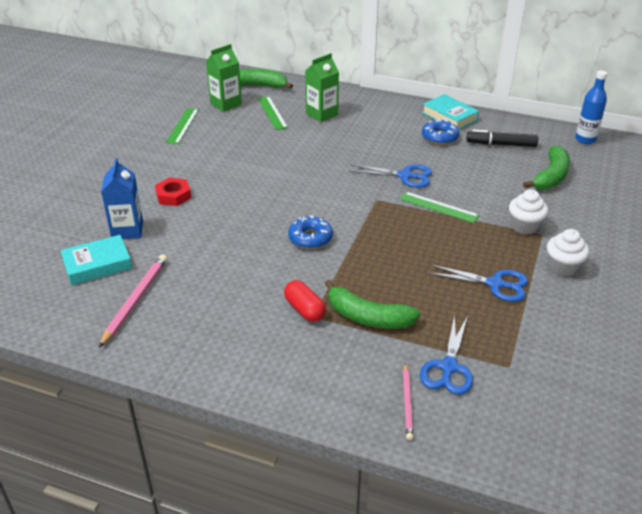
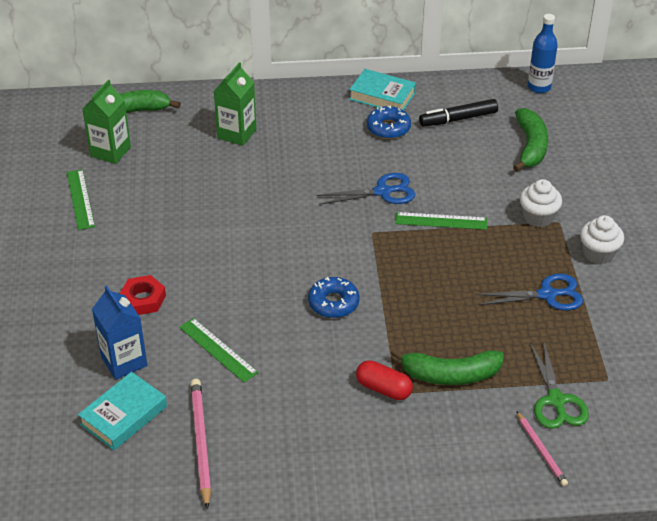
camera: 25 degrees left, 5 degrees up
(272, 113) = (176, 148): green ruler -> green ruler (218, 349)
(448, 367) = (556, 400): blue scissors -> green scissors

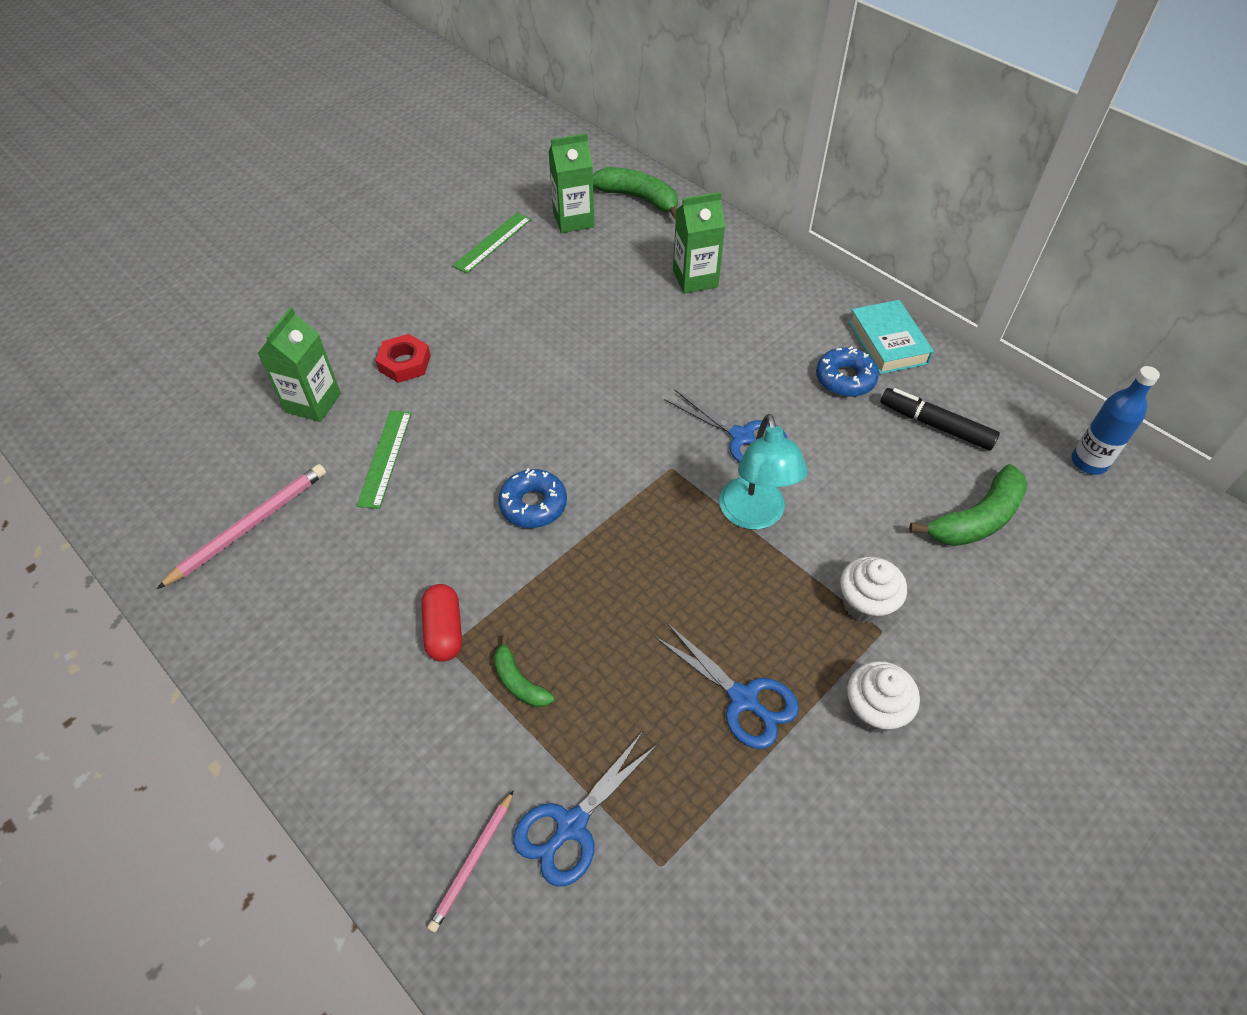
camera: 50 degrees right, 10 degrees up
(123, 415) = (243, 447): turquoise book -> none
(124, 361) = (313, 403): blue carton -> green carton
(441, 221) = (754, 515): green ruler -> turquoise lamp
(450, 375) = (519, 681): green banana -> green banana, size x0.56
(556, 400) = (571, 825): green scissors -> blue scissors

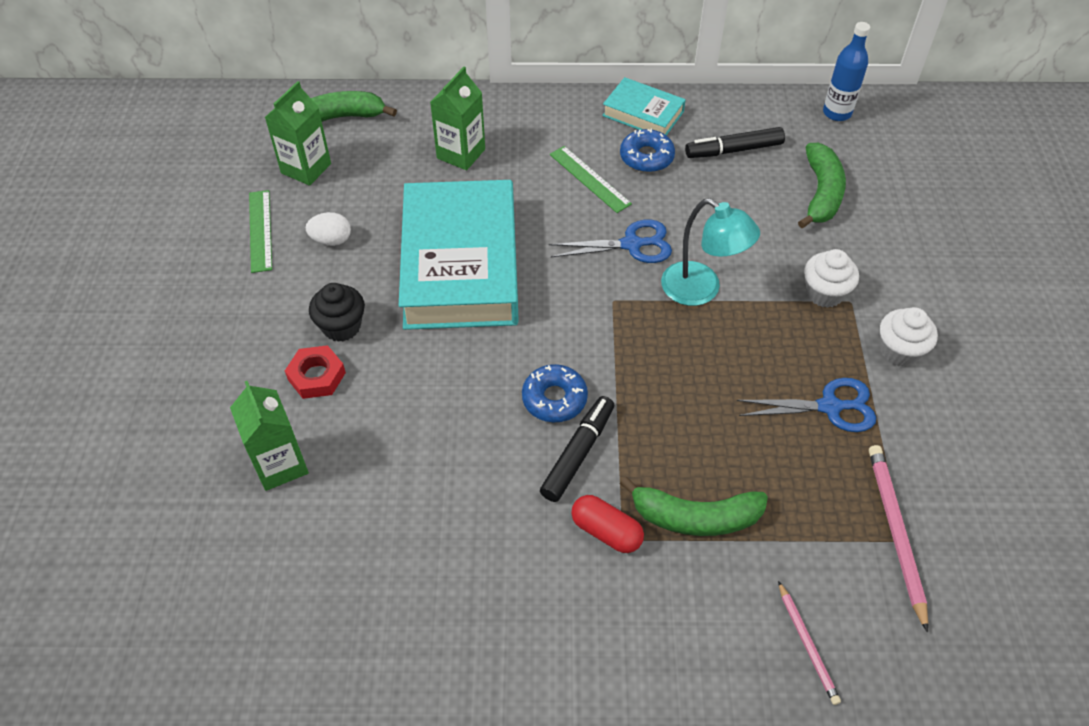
camera: 45 degrees left, 0 degrees up
(250, 526) = (361, 594): pink pencil -> pink pencil (895, 532)
(385, 458) = (401, 456): green ruler -> green ruler (590, 179)
(460, 342) = (341, 327): none -> black cupcake
(498, 558) = (578, 453): none -> black marker
(519, 681) = (695, 517): green banana -> green banana, size x1.80
(528, 279) = (331, 240): none -> white egg
(571, 825) = (832, 568): blue scissors -> none
(592, 358) = (460, 264): none -> turquoise book

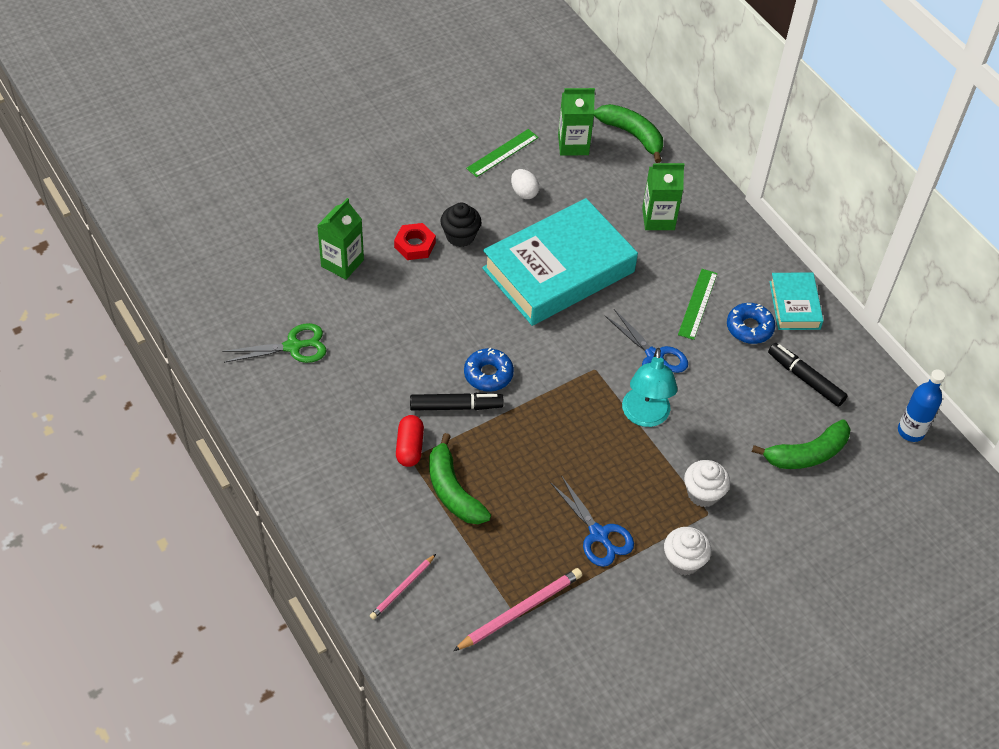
camera: 55 degrees right, 0 degrees up
(365, 587) = (293, 346): none -> green scissors

